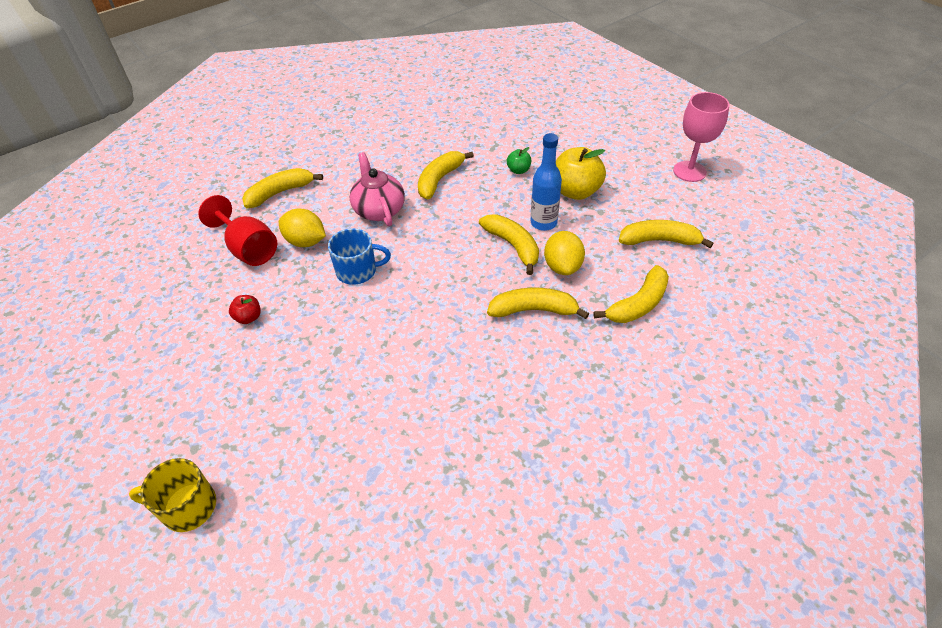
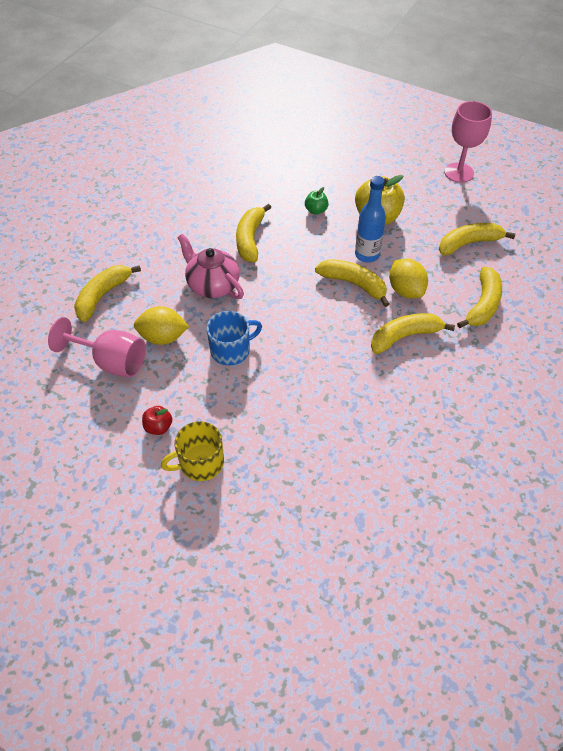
camera: 25 degrees left, 5 degrees up
(187, 507) = (222, 611): yellow mug -> yellow mug (200, 463)
(249, 249) = (111, 362): red goblet -> pink goblet

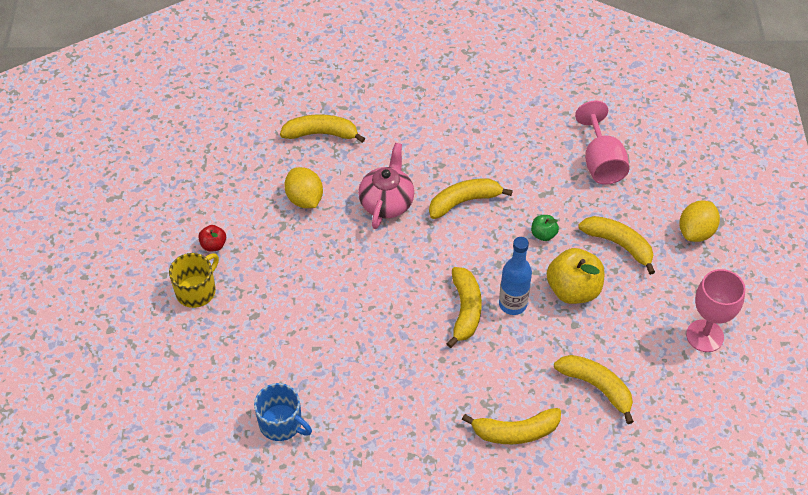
camera: 60 degrees right, 0 degrees up
(111, 362) = (257, 179): pink goblet -> pink goblet (601, 162)
(200, 463) = (196, 290): yellow mug -> yellow mug turned 90 degrees clockwise
(231, 350) = (322, 254): blue mug -> blue mug (281, 423)
(405, 290) = (487, 356): yellow lemon -> yellow lemon (696, 232)
(405, 336) = (427, 380): yellow banana -> yellow banana (619, 245)

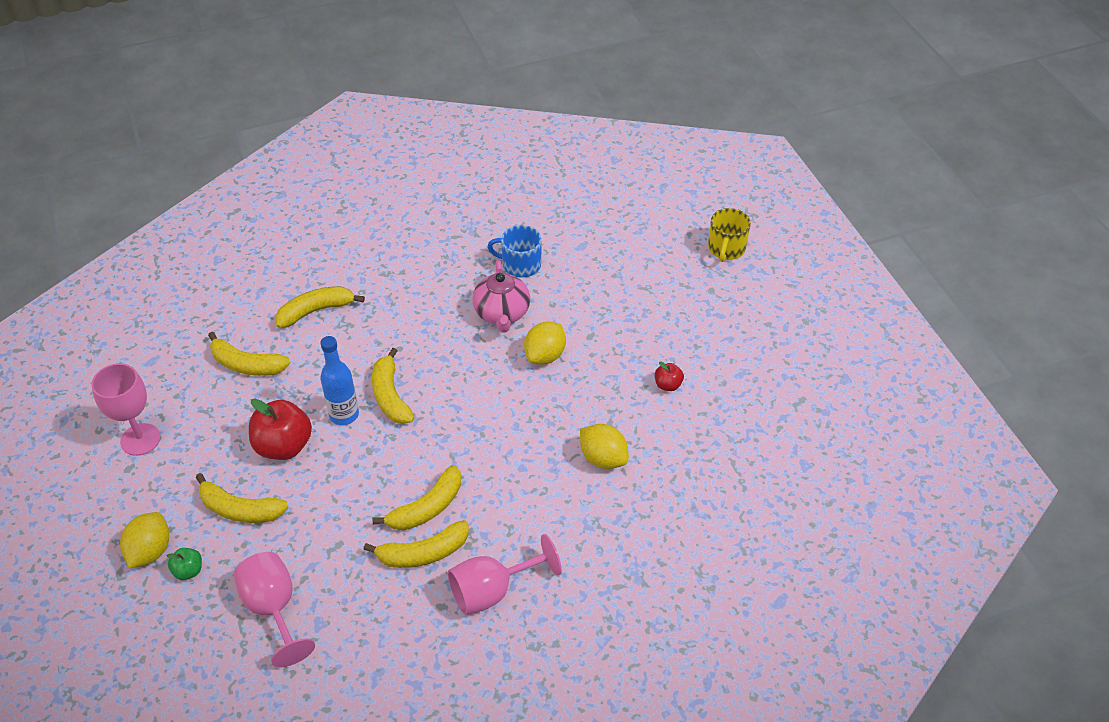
camera: 160 degrees right, 5 degrees down
(196, 290) = (656, 341): yellow mug -> yellow mug (726, 249)
(307, 308) = (545, 355): none -> yellow lemon
(321, 134) = (625, 541): yellow banana -> yellow banana (423, 553)
(387, 202) = (512, 481): pink teapot -> pink teapot (502, 313)
(435, 129) = (492, 591): none -> pink goblet
(543, 234) = (327, 496): green apple -> green apple (188, 571)
(573, 290) = (284, 446): yellow apple -> red apple

